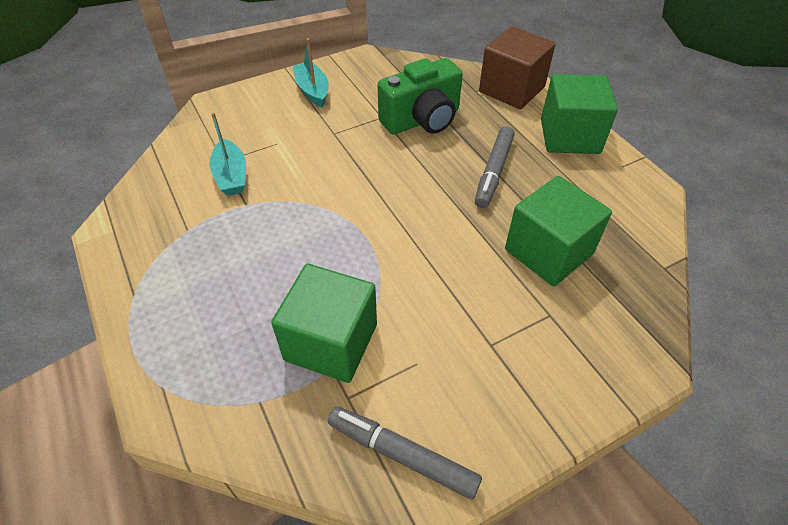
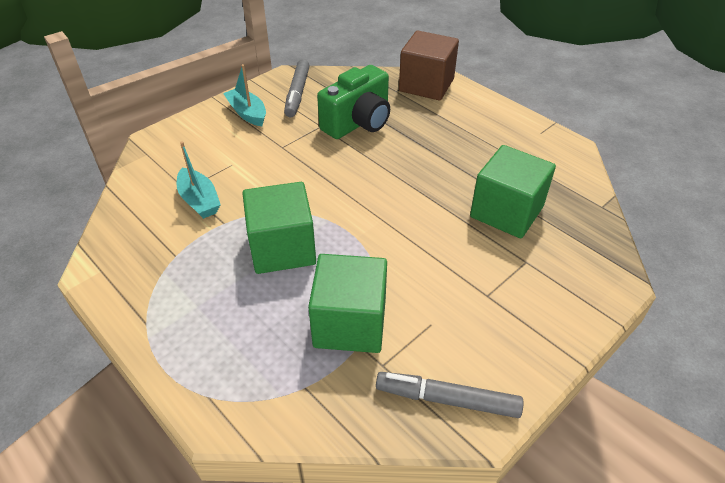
camera: 15 degrees left, 5 degrees down
(493, 172) = (437, 156): grey marker -> grey marker (297, 93)
(569, 136) = (489, 116): green cube -> green cube (282, 248)

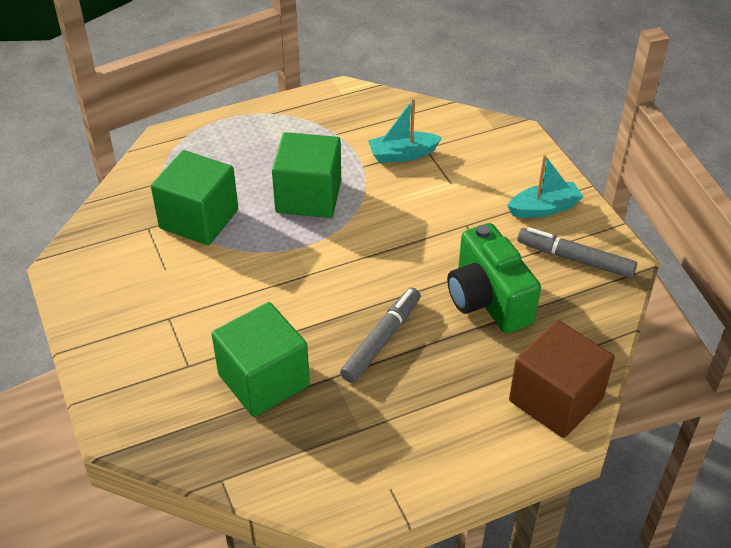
camera: 110 degrees right, 0 degrees up
(447, 399) = (93, 254): grey marker -> grey marker (381, 340)

